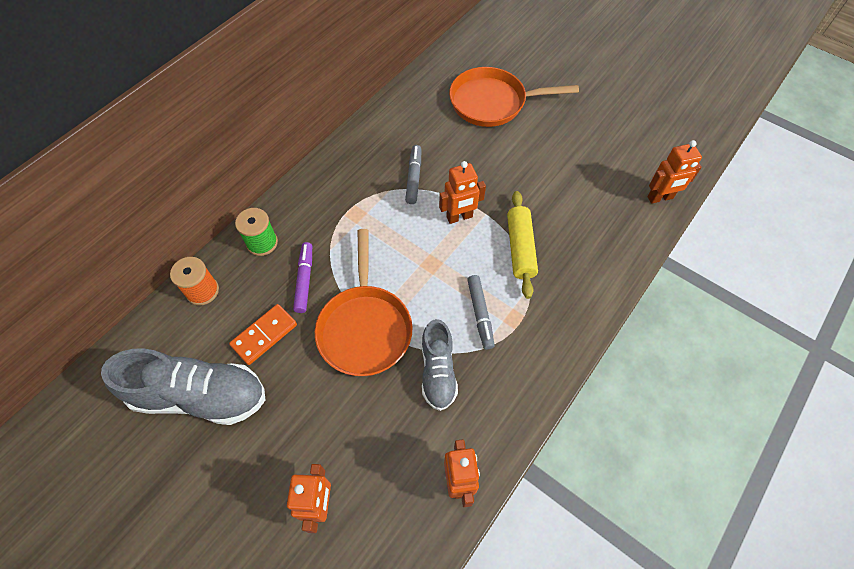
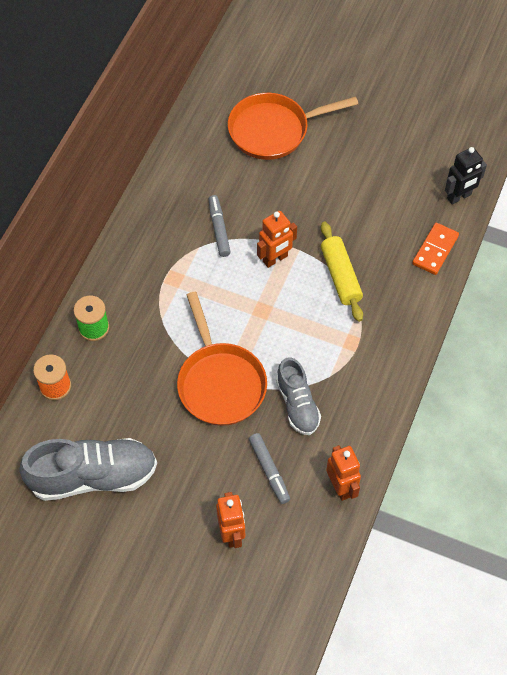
camera: 15 degrees left, 0 degrees up
(264, 335) = (130, 411): orange domino -> orange domino (435, 250)
(304, 280) = (148, 353): purple marker -> none
(480, 314) = (320, 345): grey marker -> grey marker (269, 470)
(660, 198) = (459, 197): orange robot -> black robot

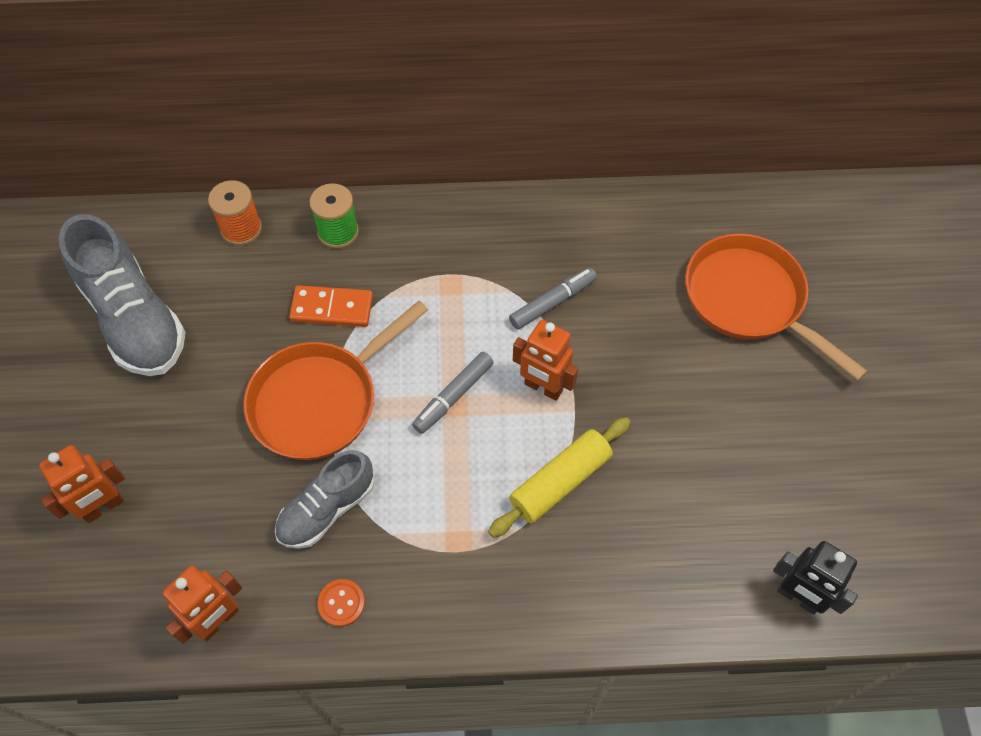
camera: 65 degrees right, 0 degrees up
(269, 470) = (212, 515): grey marker -> grey marker (453, 396)
(361, 417) = (341, 603): none -> orange button
(435, 250) = (678, 598): orange domino -> orange domino (332, 308)

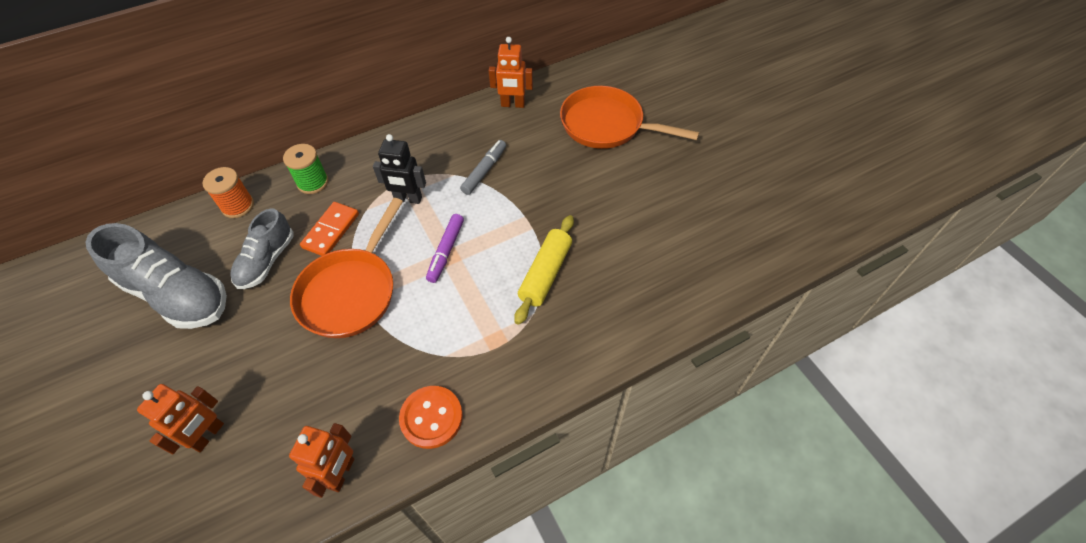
camera: 25 degrees left, 5 degrees down
(327, 509) = (390, 360): grey shoe -> grey shoe (267, 261)
(332, 308) = (331, 231): orange domino -> orange domino turned 45 degrees counterclockwise
(341, 603) = (431, 417): orange button -> orange button, size x1.68
(453, 396) = (446, 251): grey marker -> purple marker
(543, 388) = (504, 222): orange robot -> orange robot (513, 104)
(798, 597) = (729, 277): black robot -> black robot (408, 199)

